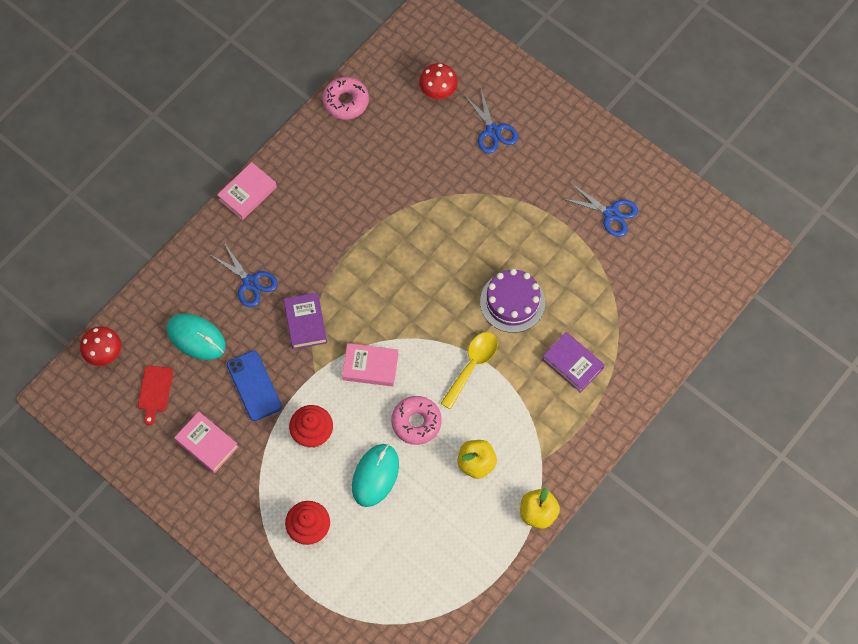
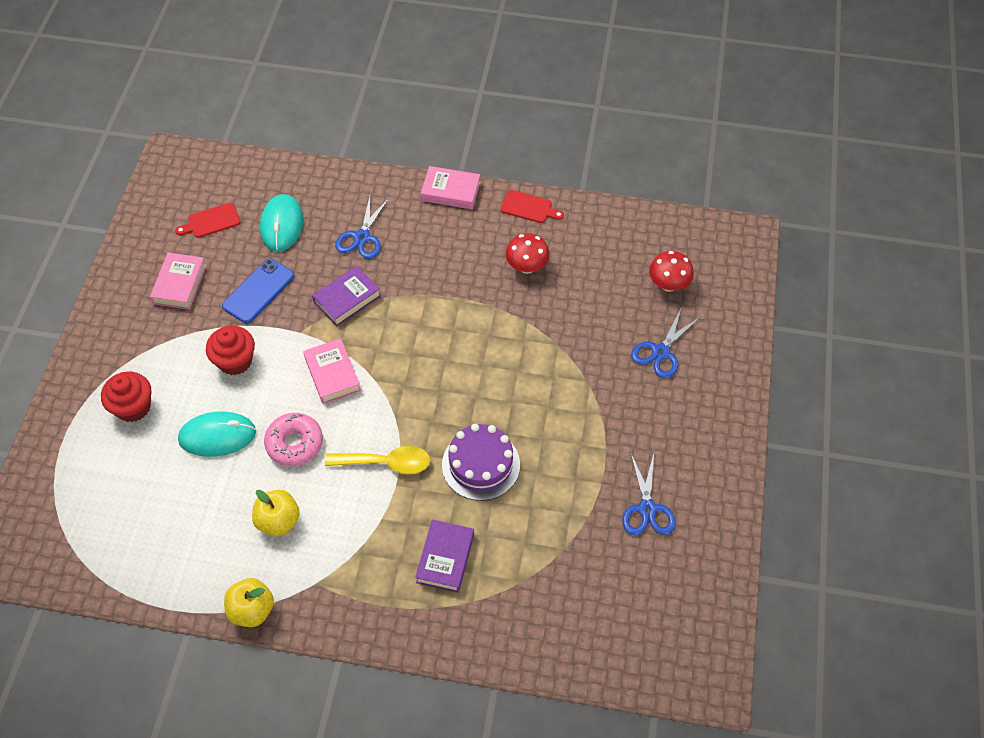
camera: 60 degrees right, 10 degrees down
(104, 353) = (228, 168): red mushroom -> red mushroom (527, 266)
(302, 145) = (529, 207): none -> red cutting board
(346, 101) = (599, 218): pink donut -> none

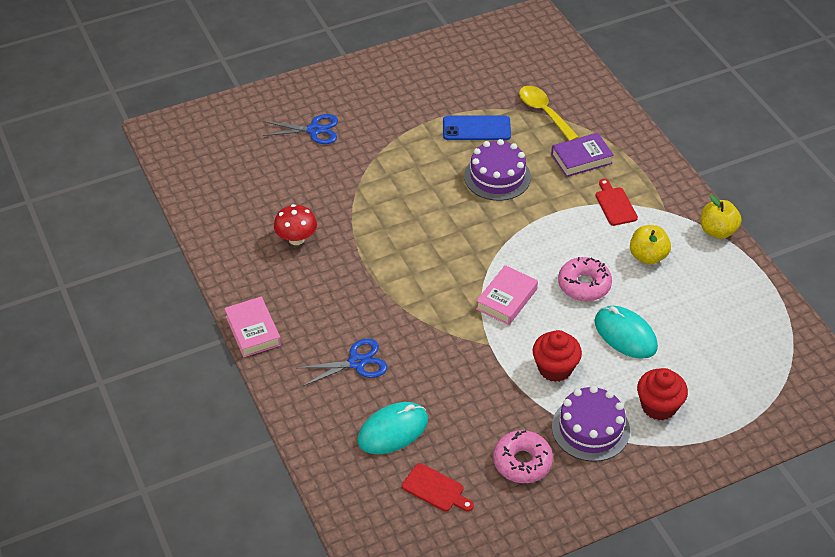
camera: 125 degrees left, 10 degrees down
(162, 346) = (590, 428): none -> purple cake
(180, 284) = (522, 462): pink book -> pink donut
(258, 291) = (476, 399): blue phone -> blue phone (476, 128)
(347, 299) = (429, 333): purple book -> none
(386, 463) = (546, 225): yellow spoon -> yellow spoon (544, 112)
(529, 207) = (229, 269): red cutting board -> red cutting board (615, 205)
(647, 509) = (449, 85): blue scissors -> none
(668, 284) = (245, 152): red mushroom -> none

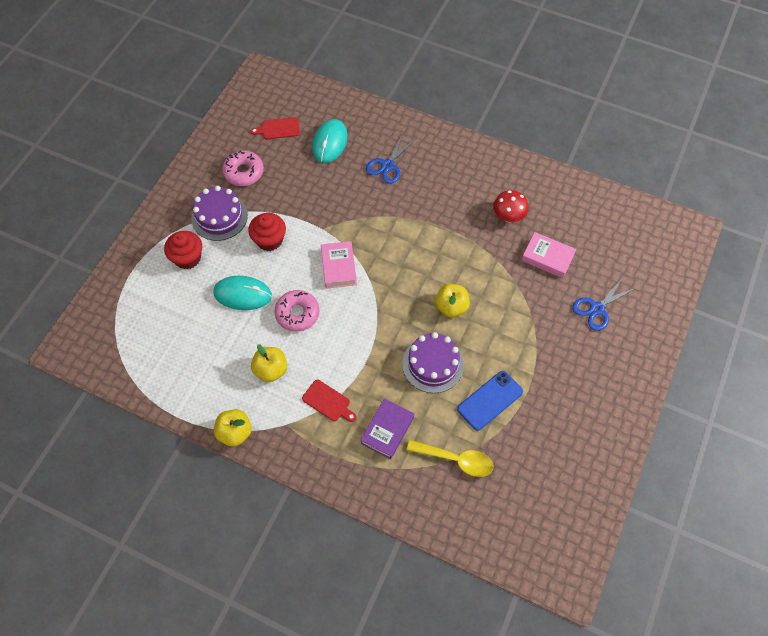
camera: 140 degrees right, 15 degrees up
(253, 331) = (464, 144): pink book -> pink book (547, 257)
(435, 204) = (451, 307): none -> yellow apple

